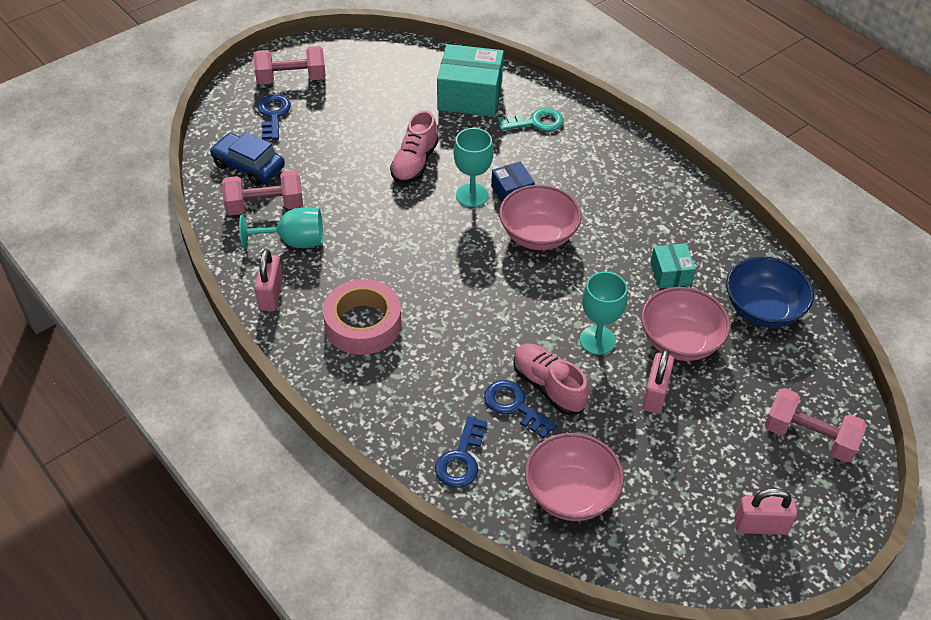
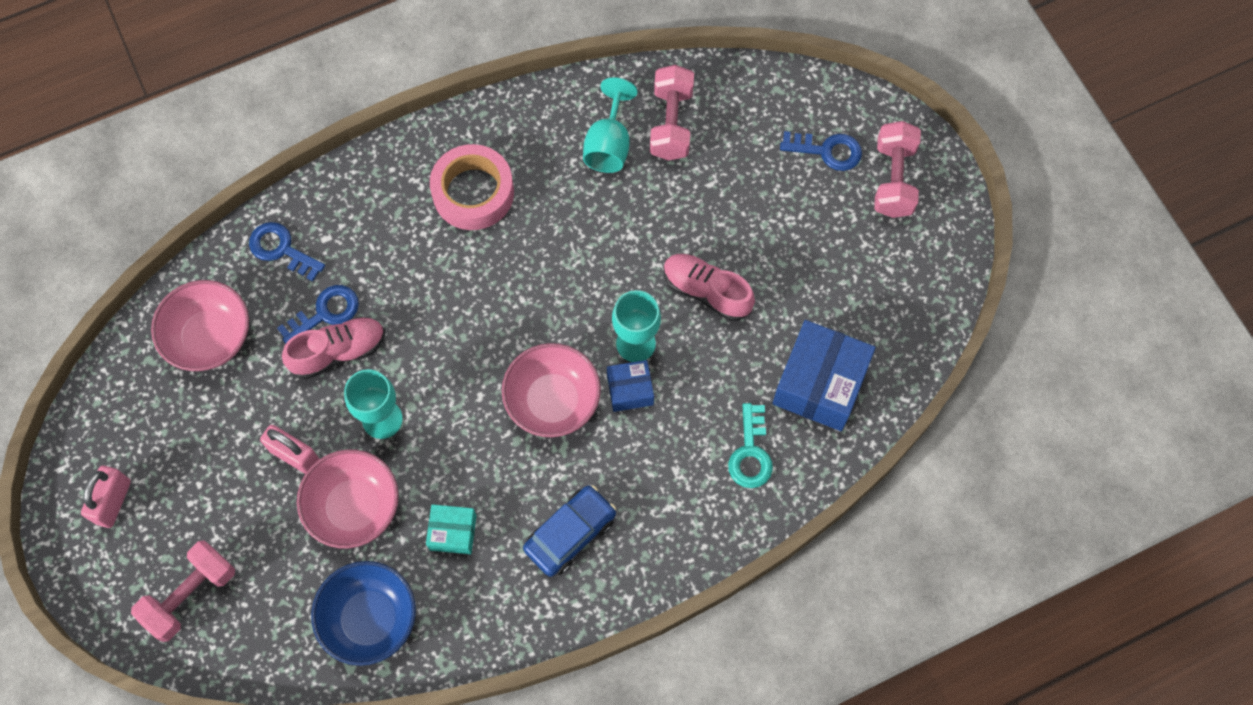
camera: 105 degrees right, 20 degrees up
(248, 166) = (741, 114): blue car -> blue car (570, 534)
(271, 295) = (538, 113): pink padlock -> none
(470, 96) = (820, 384): turquoise box -> blue box

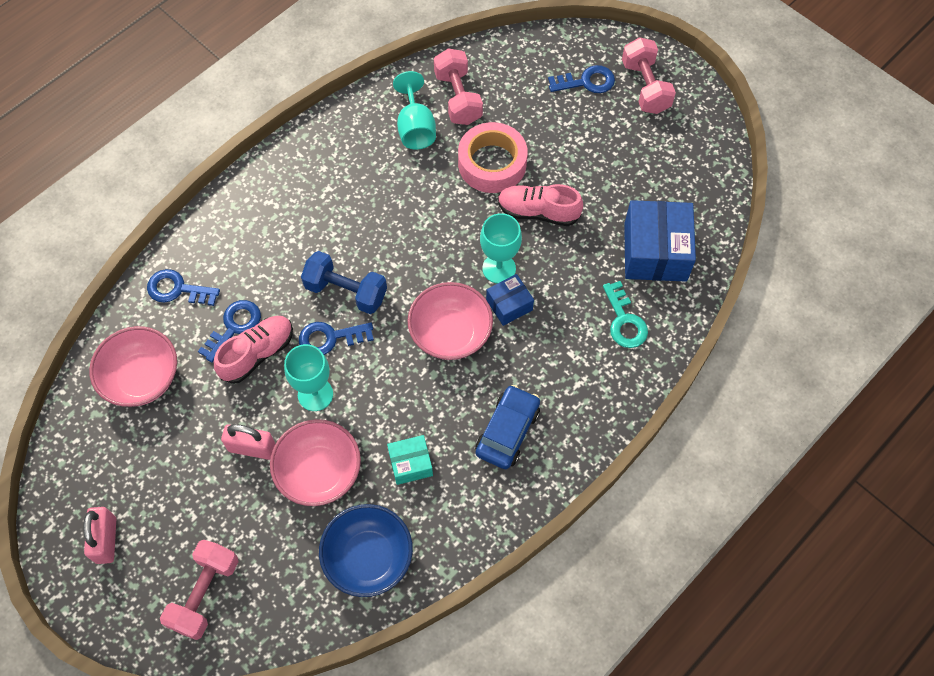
camera: 20 degrees left, 5 degrees down
(422, 361) = (330, 338): none -> blue key
(458, 313) = (346, 291): none -> blue dumbbell
(473, 193) = (321, 196): pink tape -> pink tape (492, 163)

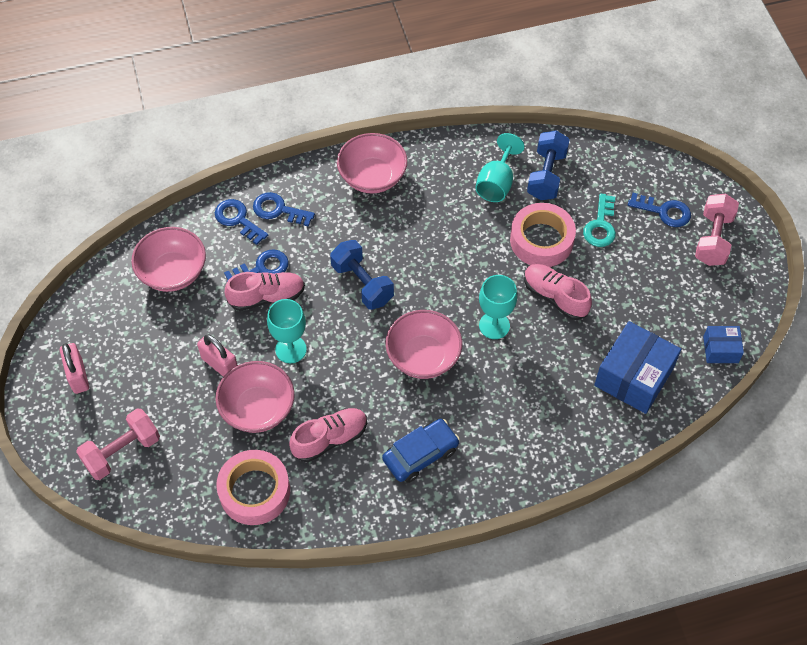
camera: 30 degrees right, 5 degrees down
(106, 540) = (78, 376): pink padlock -> pink padlock turned 45 degrees counterclockwise
(289, 179) = (372, 177): none -> pink bowl
(330, 338) = (328, 313): blue key -> blue key (278, 210)
(368, 558) = (254, 491): blue bowl -> pink tape
(410, 464) = (330, 439): turquoise box -> pink shoe
(458, 98) = (546, 175): pink dumbbell -> blue dumbbell
(509, 305) = (484, 358): blue box -> blue box (720, 349)
(624, 321) = (571, 418): turquoise key -> turquoise key (600, 225)

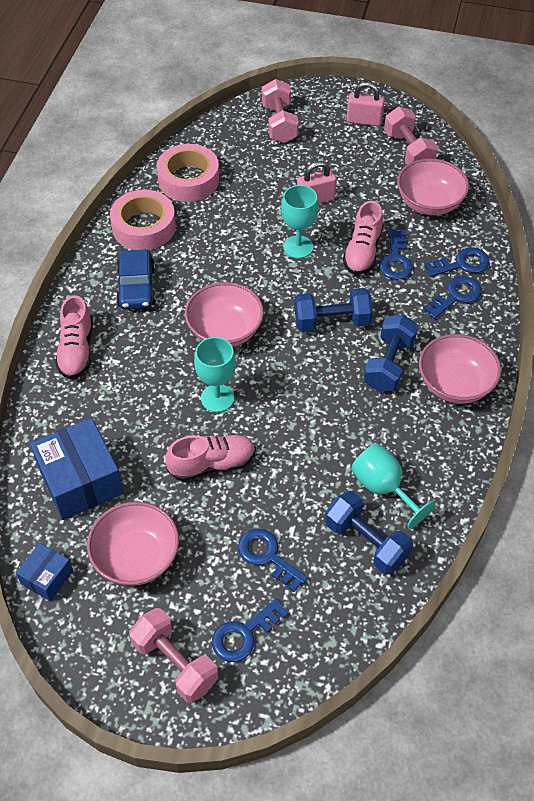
camera: 120 degrees right, 5 degrees down
(106, 318) = (408, 151): none -> pink dumbbell
(258, 408) = (258, 207): pink bowl -> pink bowl (136, 557)
(330, 439) = (196, 238): pink shoe -> pink shoe (76, 350)
(381, 226) = (389, 364): none -> blue dumbbell
(541, 240) = (285, 489): pink tape -> pink tape (144, 227)
(600, 225) = (267, 556): turquoise key -> blue key

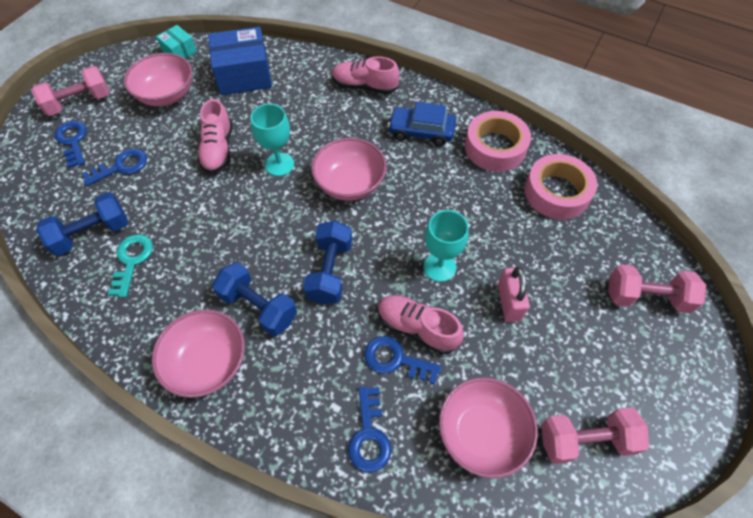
camera: 105 degrees right, 5 degrees up
(47, 577) = (179, 51): blue box -> turquoise box
(364, 120) = (650, 400): pink padlock -> none
(383, 488) = (132, 261): turquoise goblet -> turquoise key
(456, 296) = (322, 409): blue key -> none

